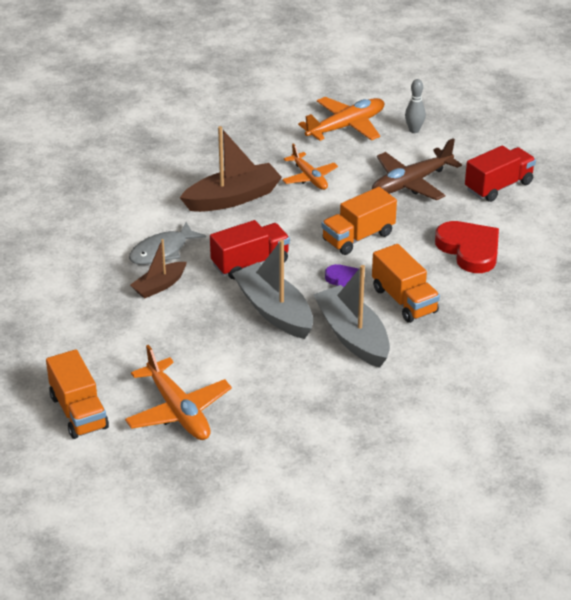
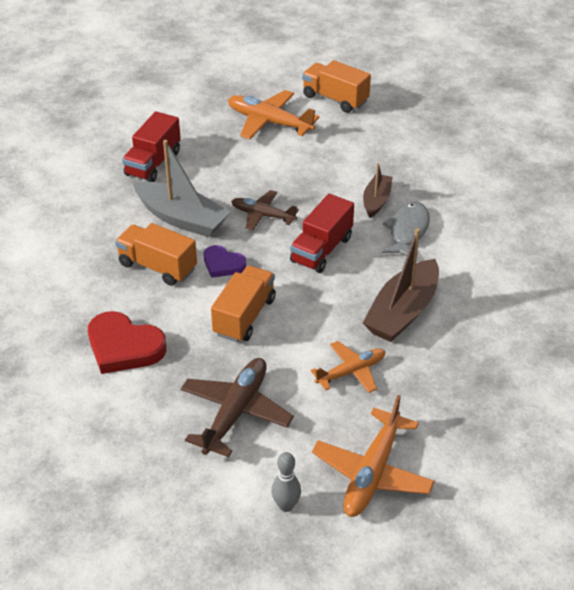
camera: 150 degrees right, 5 degrees up
(274, 311) = (263, 215): grey boat -> brown plane
(309, 177) = (351, 372): orange plane -> orange plane turned 120 degrees clockwise
(498, 186) = (132, 451): red truck -> red truck (153, 163)

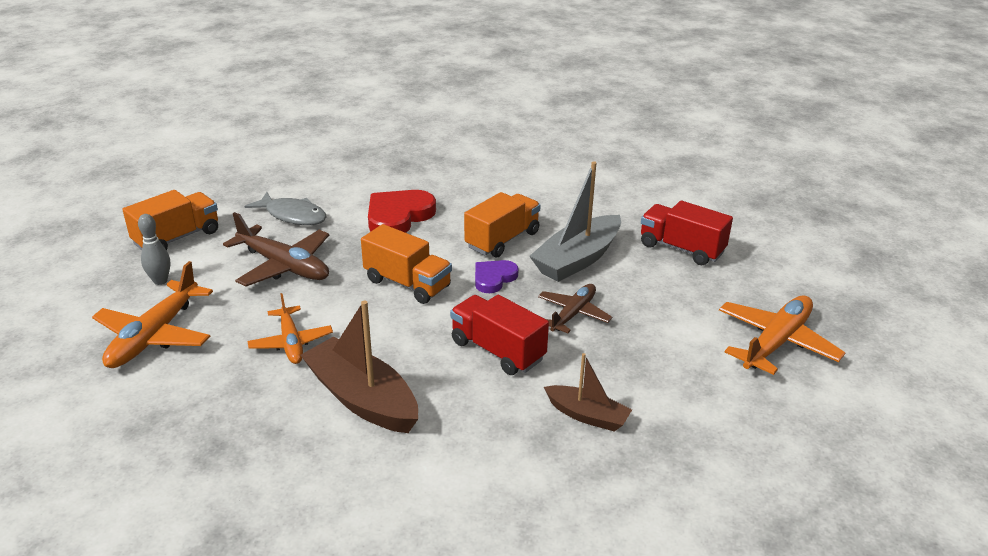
camera: 100 degrees right, 10 degrees down
(335, 99) = (850, 416): orange truck -> orange truck (177, 238)
(372, 472) = (155, 335): orange plane -> orange plane turned 105 degrees counterclockwise
(407, 231) = (514, 434): grey fish -> grey fish (292, 216)

